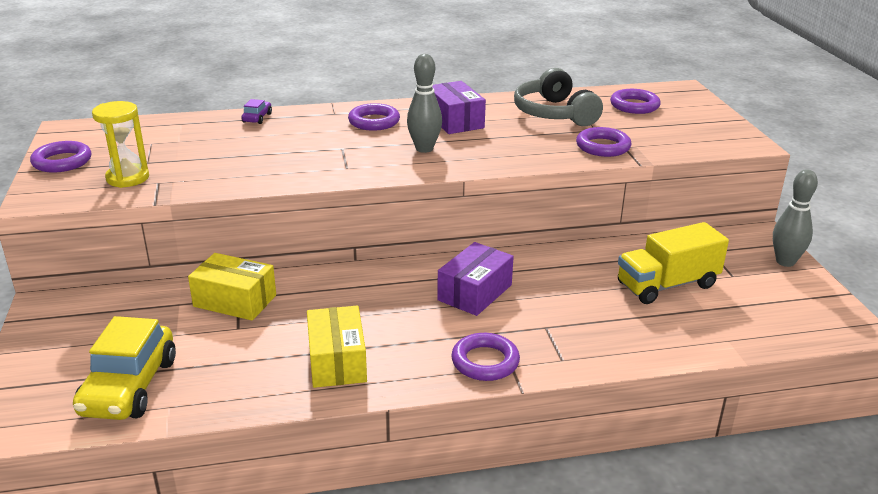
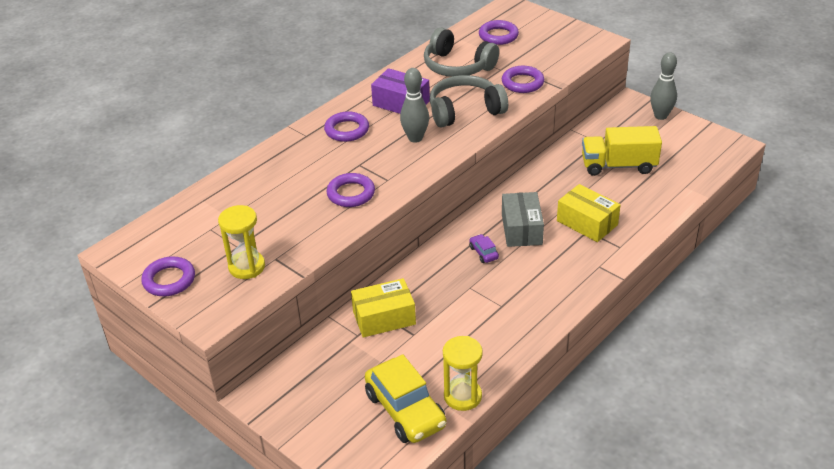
camera: 35 degrees left, 10 degrees up
(195, 406) = (462, 396): none -> yellow hourglass
(257, 118) = (255, 167): purple car -> purple car (483, 253)
(337, 361) = (503, 320): yellow box -> yellow box (587, 223)
(475, 292) = (521, 229): purple box -> grey box
(485, 362) = (583, 272): purple ring -> purple ring (351, 193)
(506, 146) = (465, 111): none -> grey headphones
(667, 285) = (618, 165): yellow truck -> yellow truck turned 60 degrees clockwise

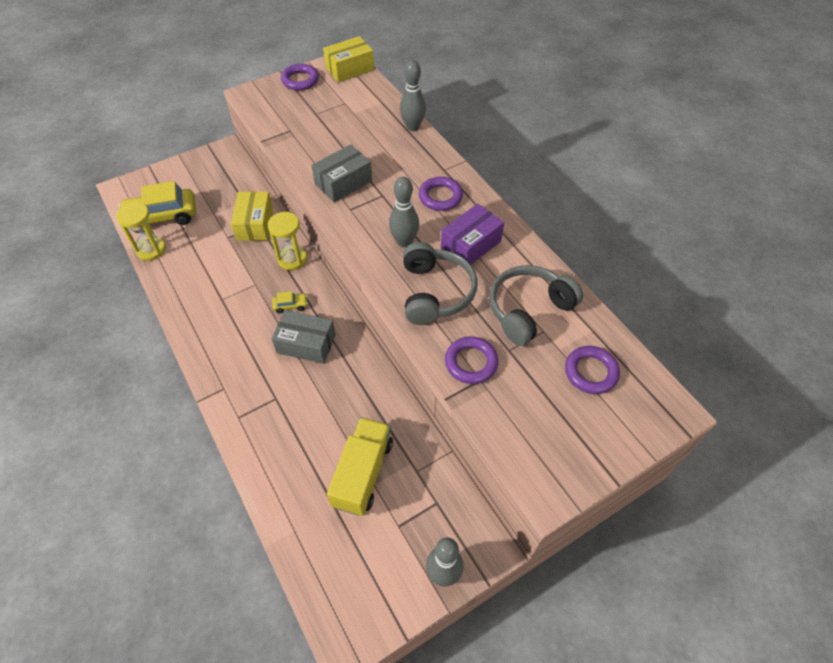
camera: 105 degrees right, 15 degrees up
(243, 168) = (412, 127): none -> grey bowling pin
(247, 267) = (290, 115): yellow hourglass -> yellow hourglass (292, 259)
(351, 193) = (343, 182): purple ring -> grey box
(483, 253) = (290, 305): purple car -> yellow car
(587, 223) = (286, 402): yellow box -> yellow box (349, 69)

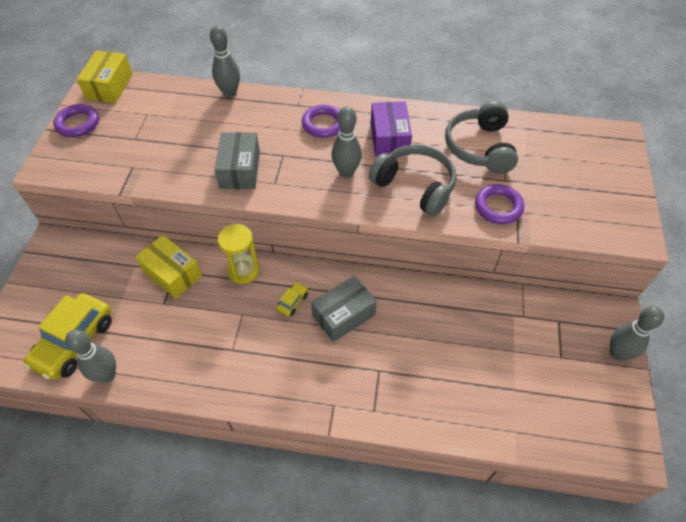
camera: 50 degrees left, 0 degrees up
(151, 250) = (107, 375): yellow hourglass -> grey bowling pin
(363, 473) = (499, 352): yellow truck -> none
(591, 372) = (559, 152): purple ring -> none

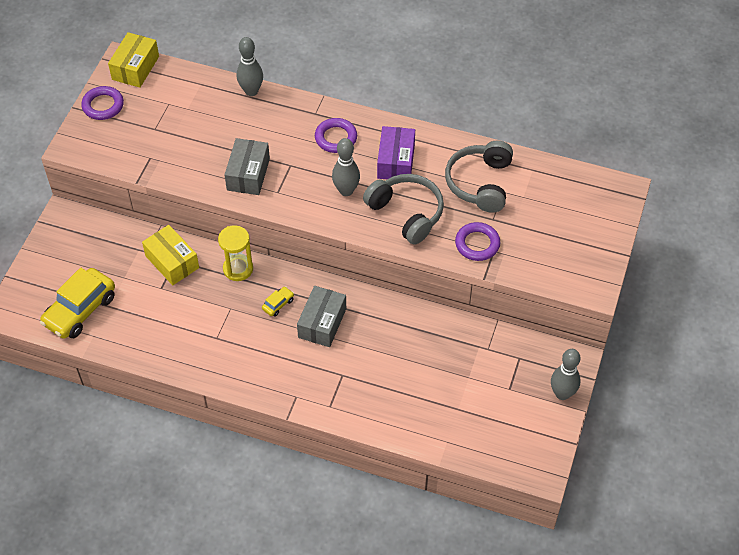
camera: 10 degrees right, 0 degrees up
(107, 375) = (106, 342): grey bowling pin -> none
(343, 315) = (322, 323): grey box -> grey box turned 45 degrees counterclockwise

